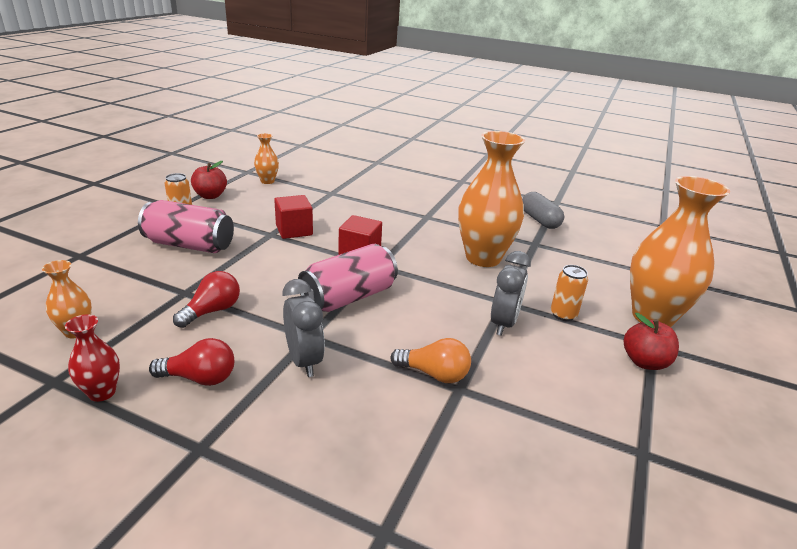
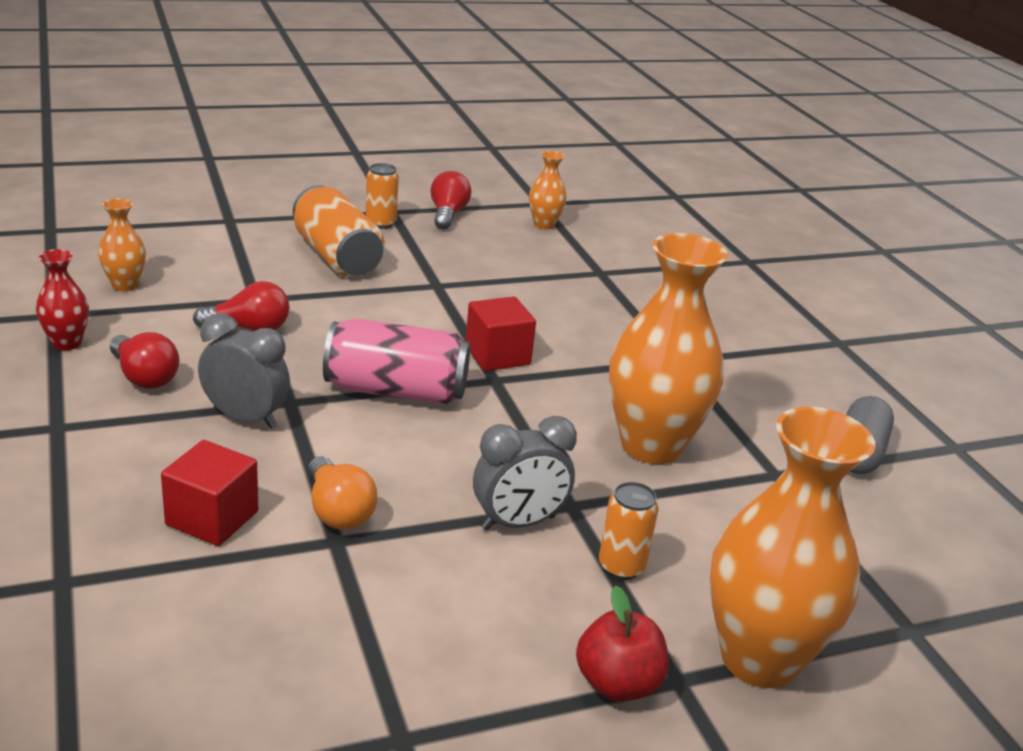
camera: 45 degrees right, 0 degrees up
(189, 245) = (337, 256): pink can -> orange can
(210, 196) = (448, 214): red apple -> red light bulb
(294, 230) = (470, 293): red cube -> red cube (212, 518)
(304, 361) = (245, 418): grey clock -> grey clock turned 90 degrees counterclockwise

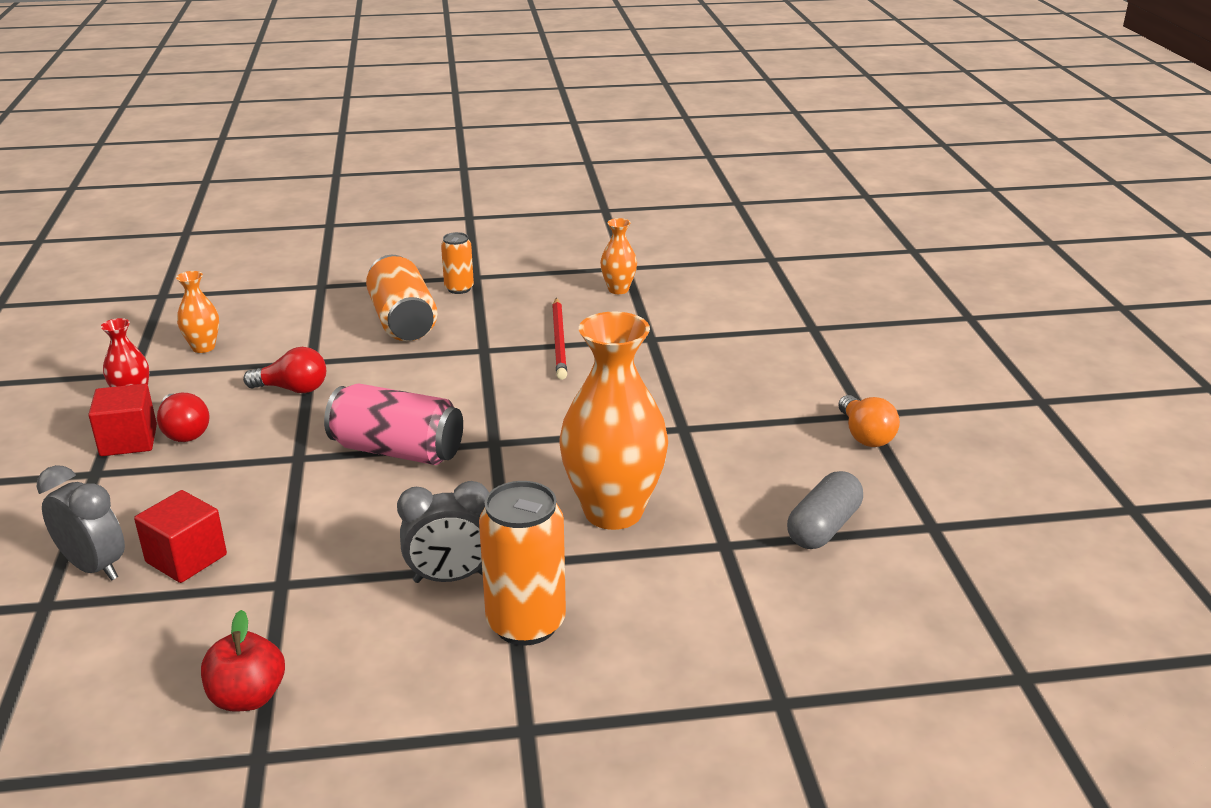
camera: 15 degrees right, 0 degrees up
(245, 418) = (253, 472): grey clock -> grey clock (94, 567)
(338, 511) = (295, 558): orange light bulb -> orange light bulb (865, 435)
(448, 214) = (528, 279): red light bulb -> none
(497, 355) = (508, 419): red cube -> red cube (128, 440)
(510, 275) = (559, 341): none -> red pencil
(617, 683) = (468, 728): red apple -> red apple (248, 697)
(621, 567) = (526, 623): orange can -> orange can, size x1.78
(759, 659) = (613, 717): orange vase -> none

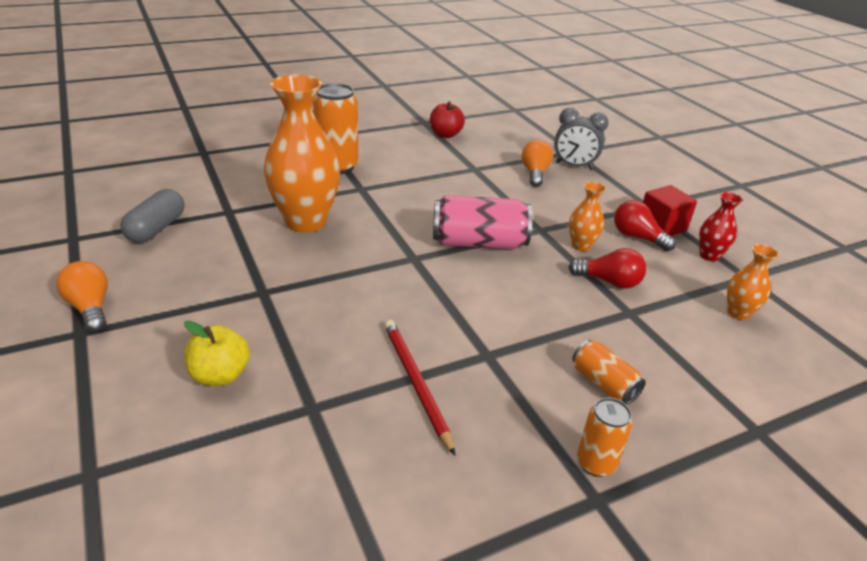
camera: 160 degrees right, 5 degrees up
(186, 558) = (535, 173): red cube -> orange light bulb
(293, 389) = (609, 282): red light bulb -> red light bulb turned 150 degrees counterclockwise
(403, 321) = (603, 383): orange can -> orange can, size x0.56
(450, 578) = (388, 179): grey clock -> none
(618, 289) = (380, 512): orange vase -> orange vase (581, 246)
(725, 366) = (220, 375): none -> yellow apple

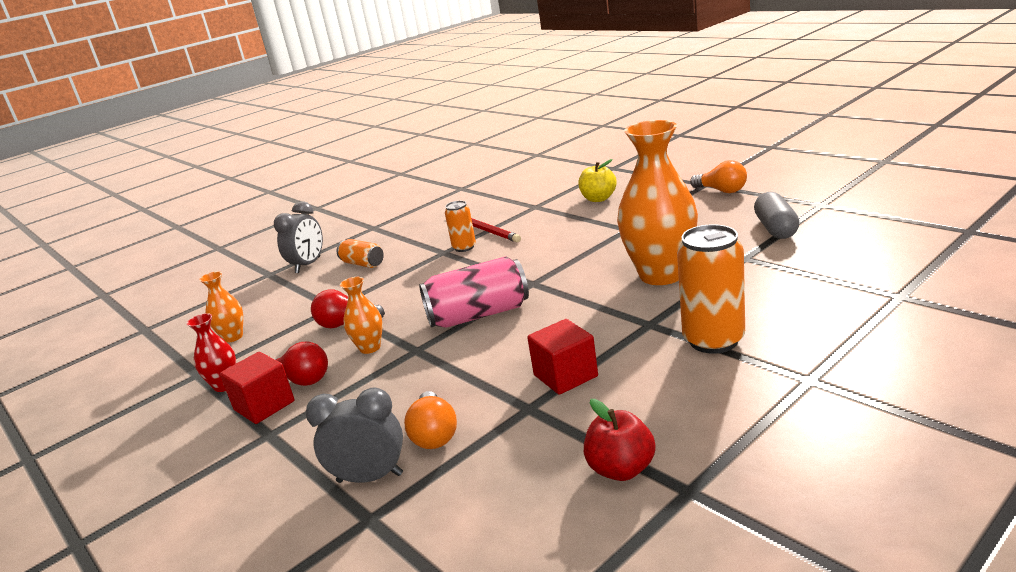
camera: 170 degrees right, 10 degrees down
(441, 177) = (565, 376): none -> red cube
(595, 463) = (372, 236): orange can -> orange can (464, 247)
(695, 424) = (308, 265): none -> grey clock

